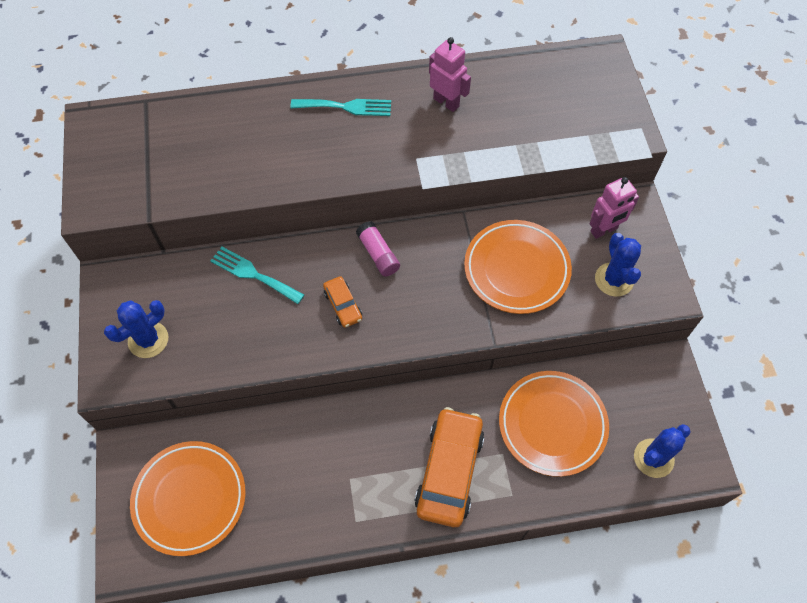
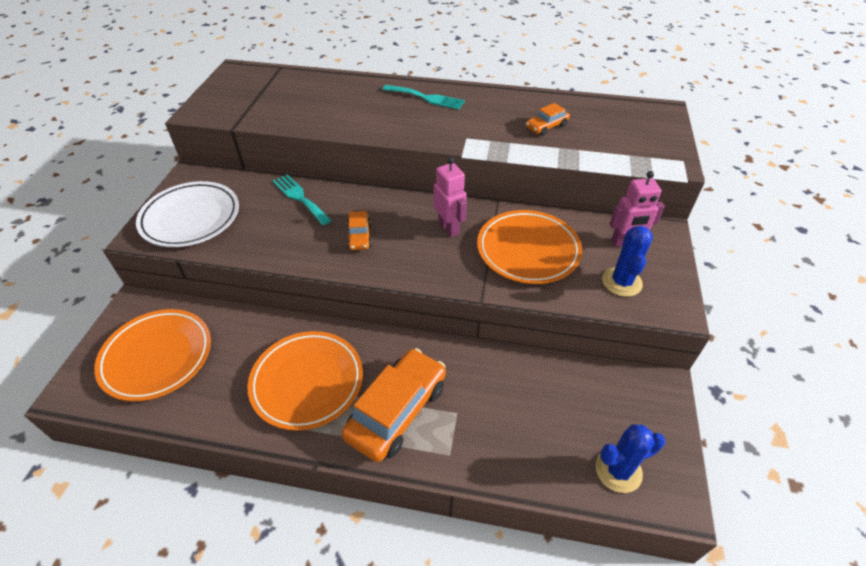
camera: 20 degrees right, 15 degrees down
(148, 340) = (191, 218): blue cactus -> white plate
(378, 254) = (409, 209): pink glue stick -> none
(446, 102) = (510, 111): pink robot -> pink robot (449, 228)
(493, 116) = (546, 126): none -> orange car
(552, 424) = (518, 403): orange plate -> orange plate (307, 382)

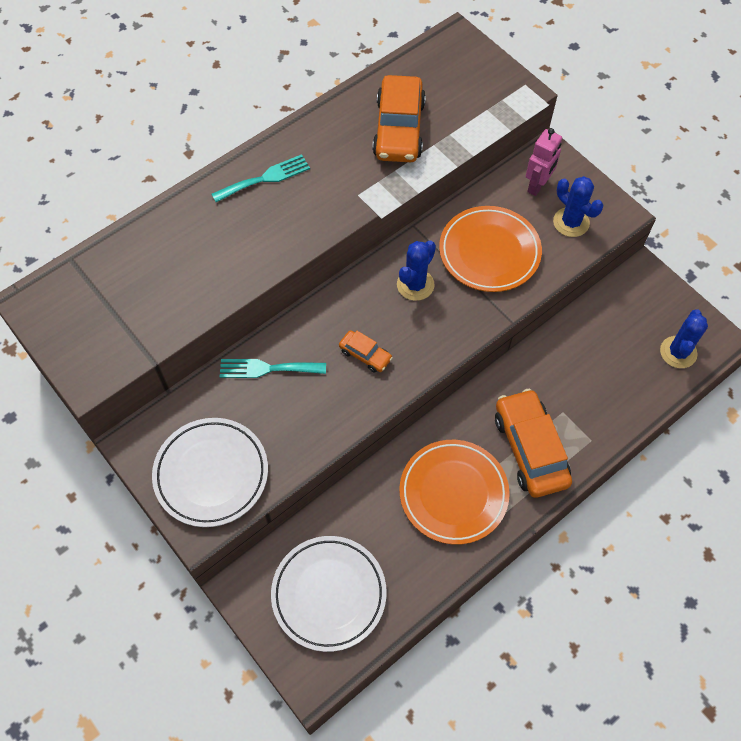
camera: 50 degrees left, 15 degrees up
(157, 357) = (329, 594): orange plate -> white plate
(449, 228) = (415, 285): pink robot -> blue cactus
(546, 126) = (398, 129): orange car -> orange car, size x2.04

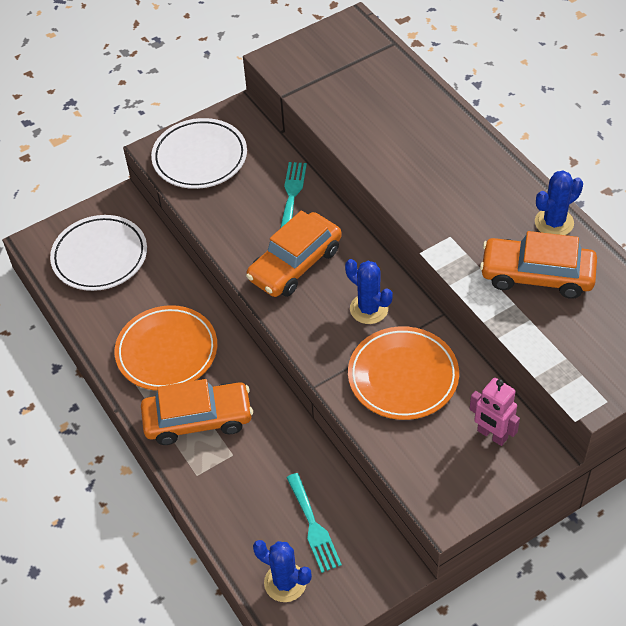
camera: 100 degrees right, 10 degrees down
(265, 178) = (474, 167): turquoise fork -> turquoise fork (313, 526)
(365, 355) = (295, 264): orange car -> orange car, size x2.04
(571, 222) = (437, 460): blue cactus -> blue cactus (554, 223)

